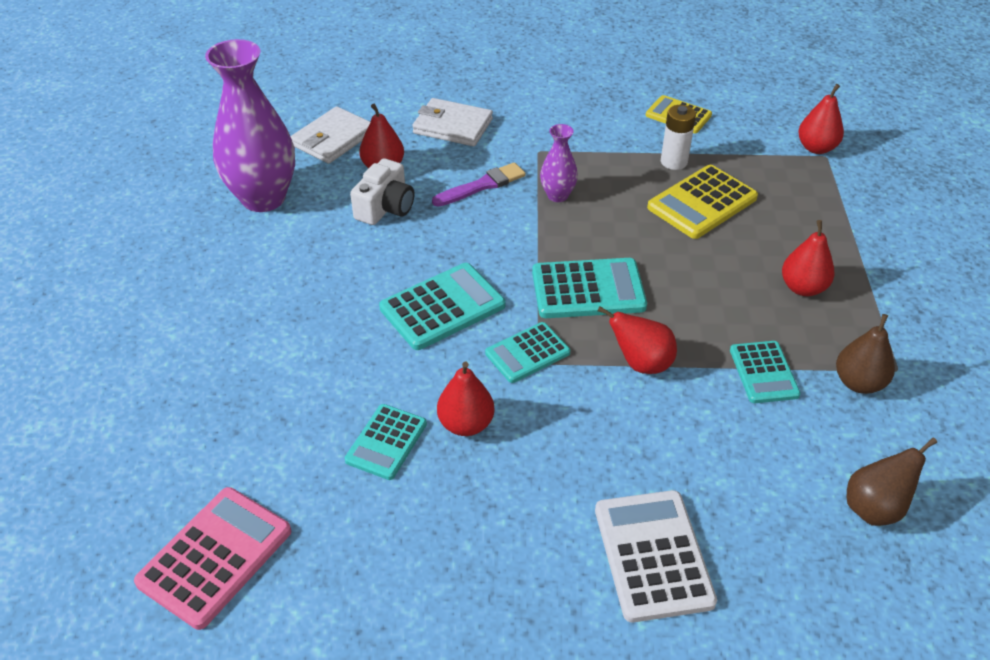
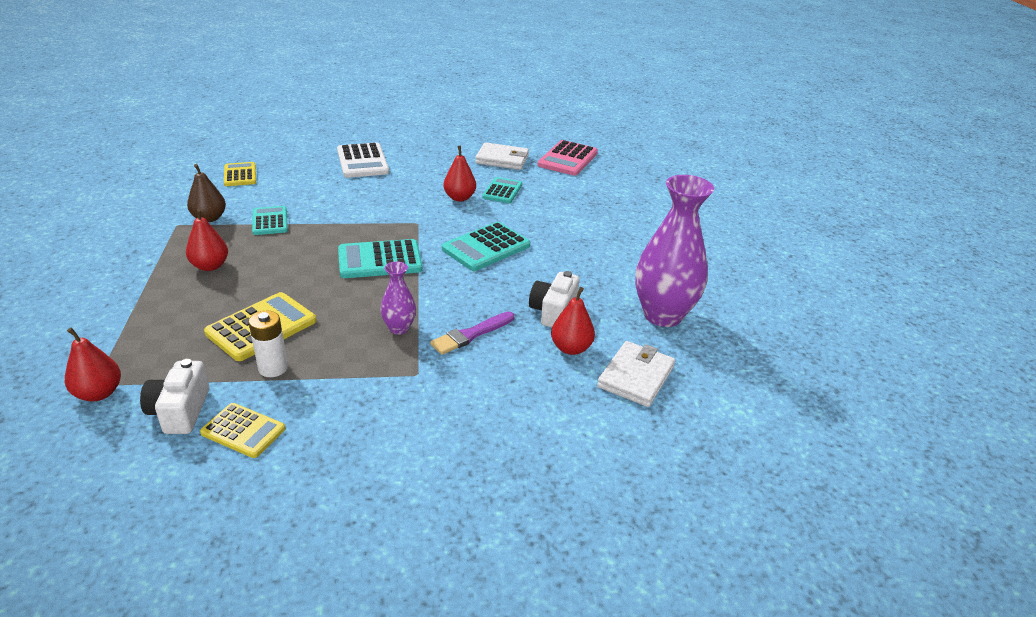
camera: 170 degrees right, 10 degrees down
(453, 126) = (514, 400): white wallet -> white wallet (502, 159)
(527, 353) = (425, 226): turquoise calculator -> none
(641, 363) = (350, 223): red pear -> none
(737, 131) = (180, 411): none -> white camera
(874, 508) = (240, 175): brown pear -> yellow calculator

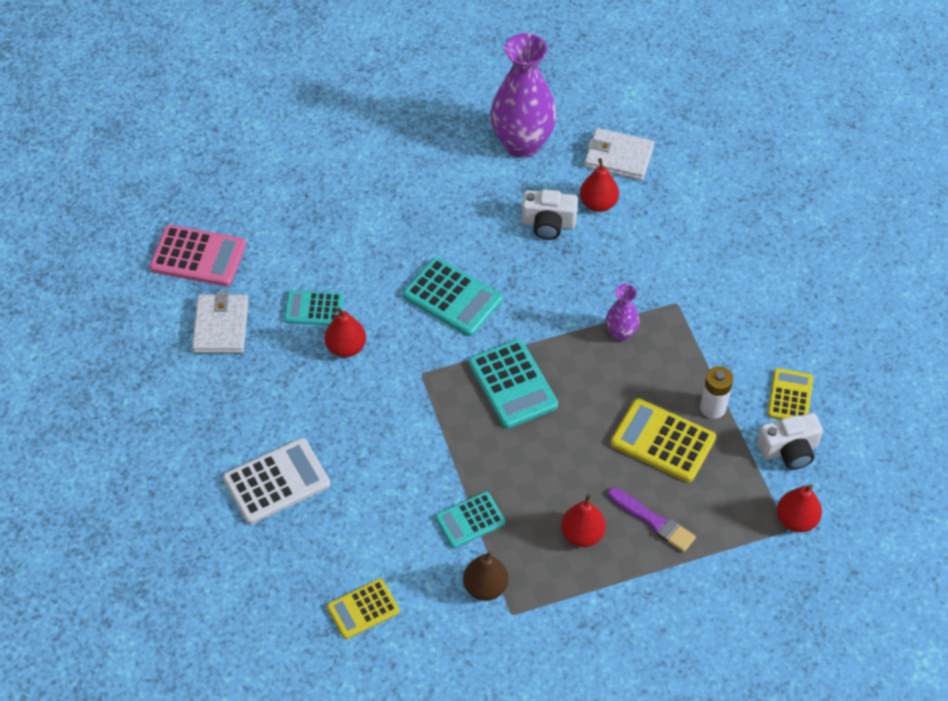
camera: 100 degrees left, 20 degrees up
(471, 334) = (608, 277): purple brush -> purple brush (653, 521)

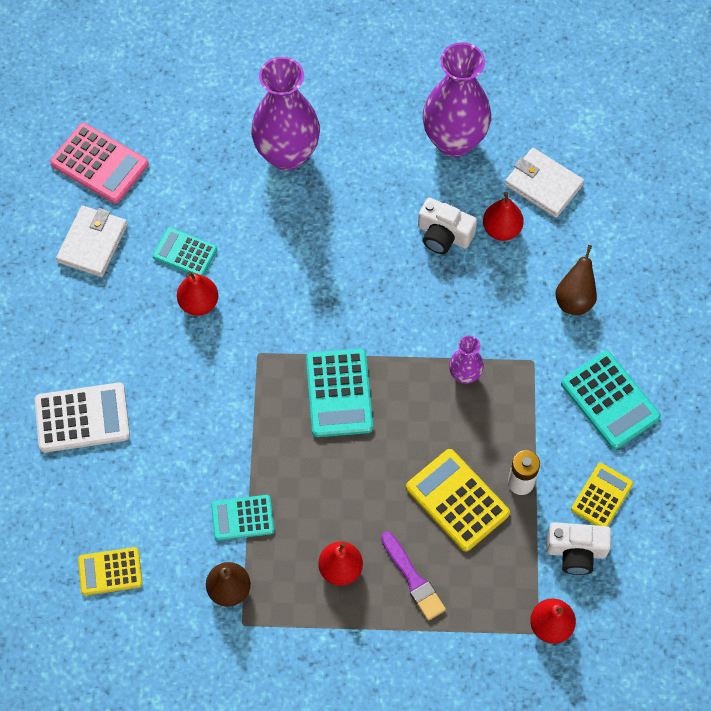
camera: 20 degrees right, 10 degrees up
(374, 198) = (287, 154): none -> purple vase
(452, 298) = (319, 284): turquoise calculator -> turquoise calculator (610, 400)
(689, 242) = (574, 299): none -> brown pear

